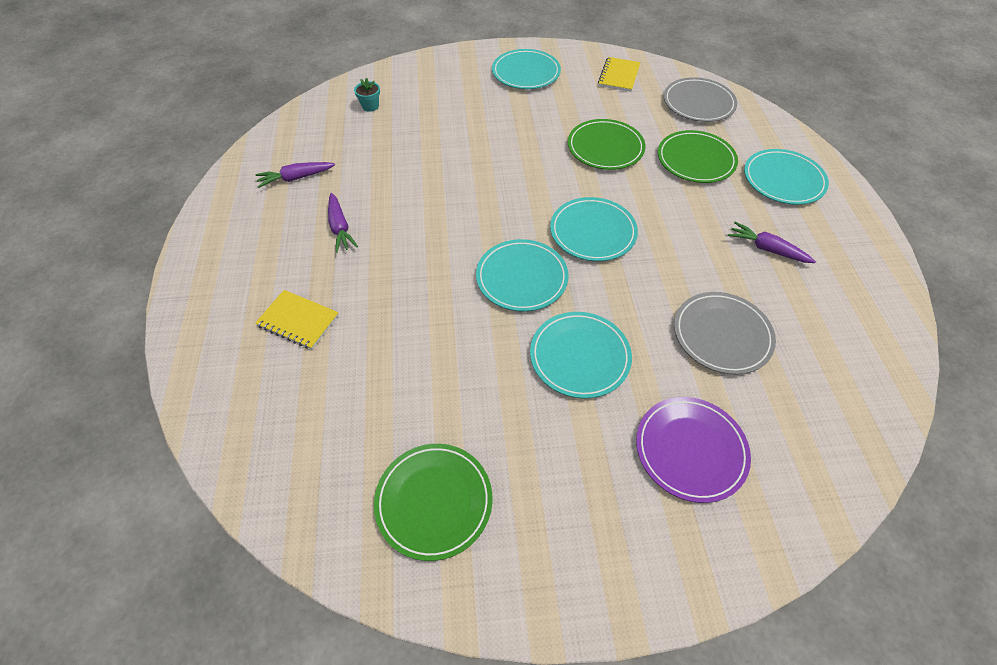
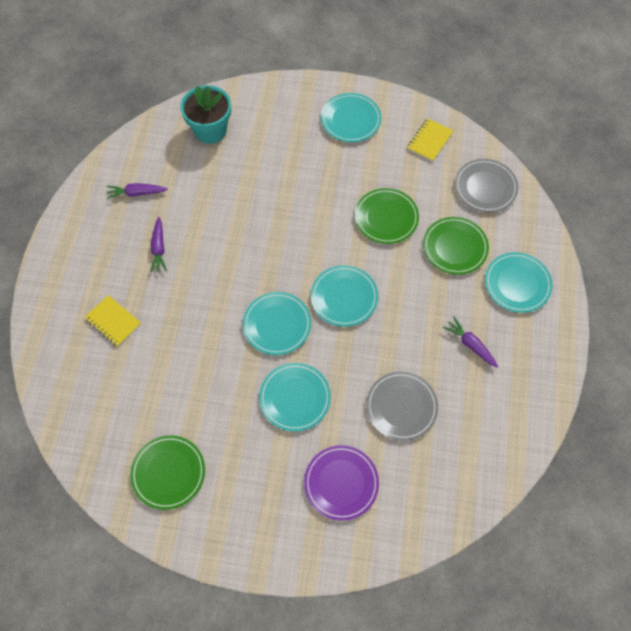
camera: 15 degrees right, 10 degrees up
(370, 106) = (210, 130): turquoise flower pot -> turquoise flower pot, size x2.32

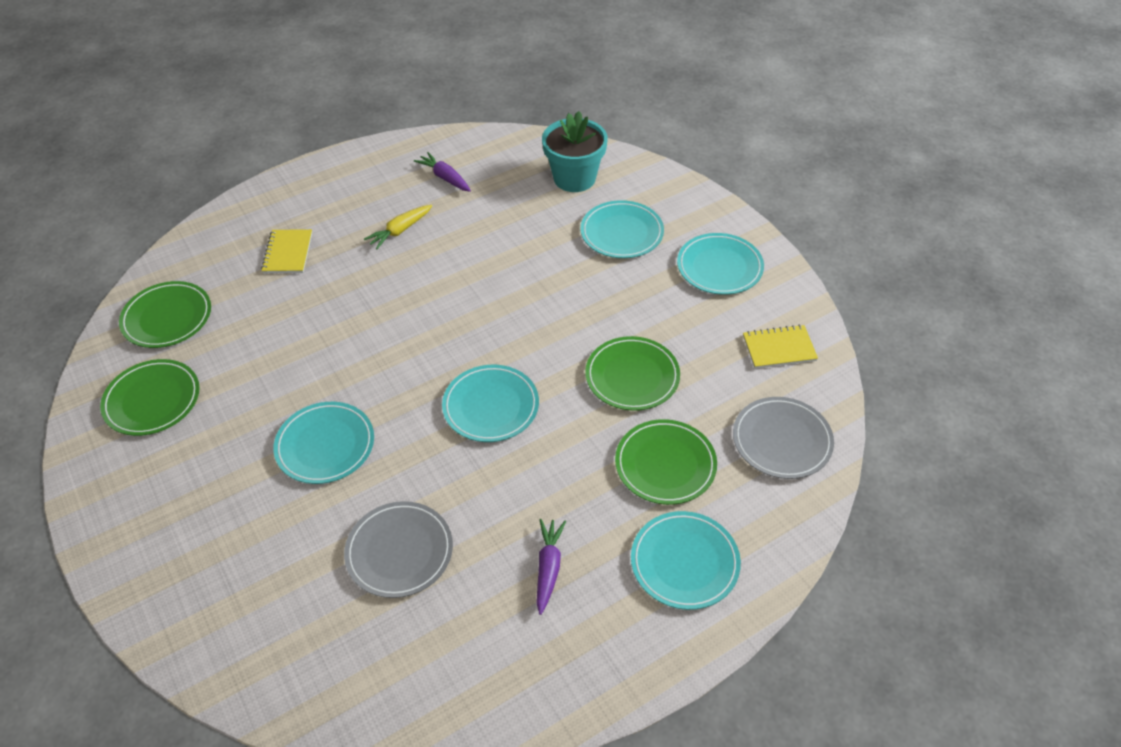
camera: 50 degrees right, 15 degrees down
(101, 425) = (167, 318): none -> green plate
(159, 248) = (400, 231): purple carrot -> yellow carrot
(277, 324) = (401, 373): turquoise plate -> turquoise plate (622, 233)
(341, 483) = (252, 557): purple plate -> none

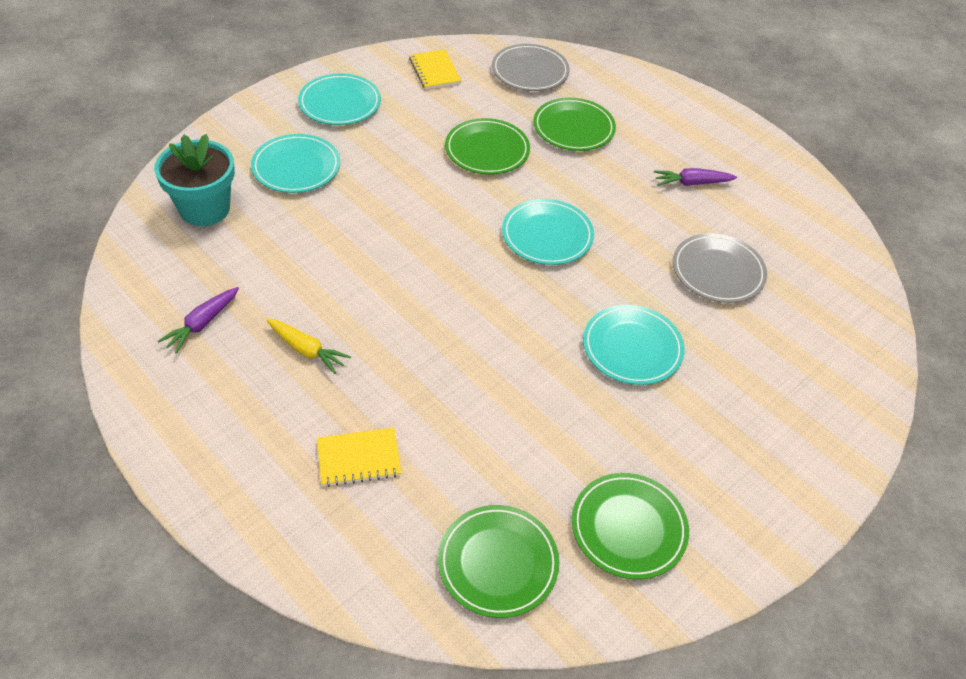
camera: 105 degrees left, 0 degrees up
(684, 562) = (656, 116): turquoise plate -> none

